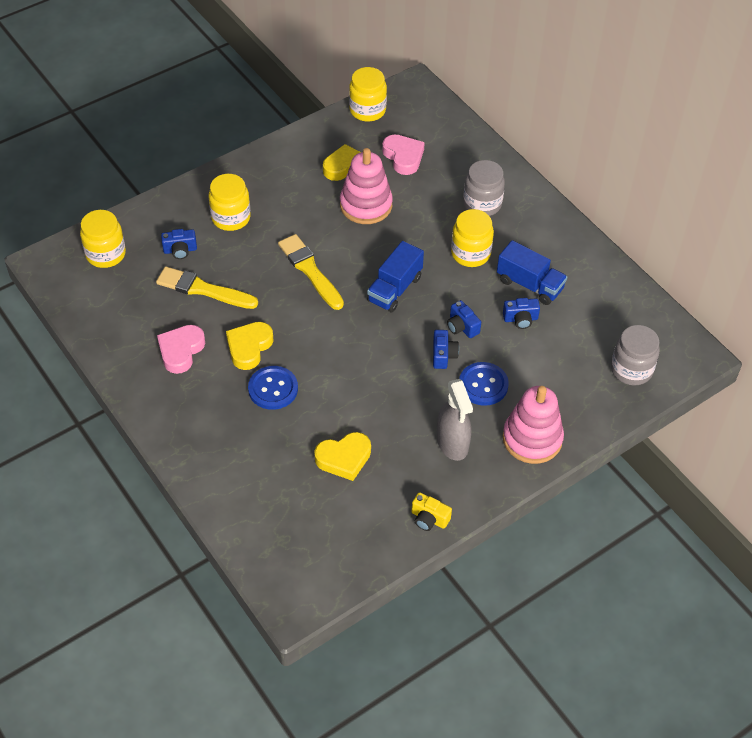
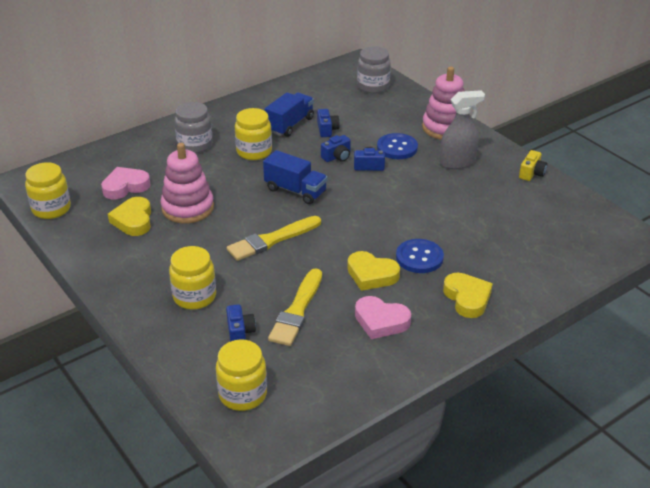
camera: 90 degrees left, 15 degrees down
(344, 458) = (486, 215): yellow heart -> yellow heart (467, 298)

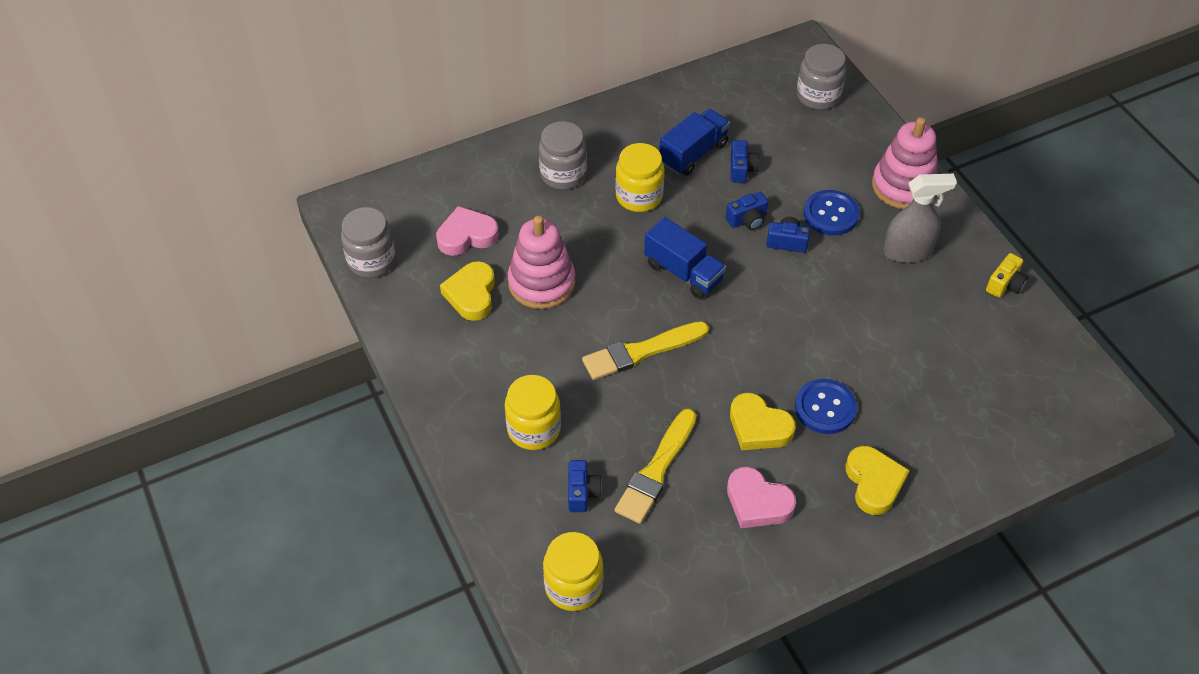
camera: 10 degrees right, 15 degrees up
(51, 209) = (372, 261): yellow jar -> grey jar

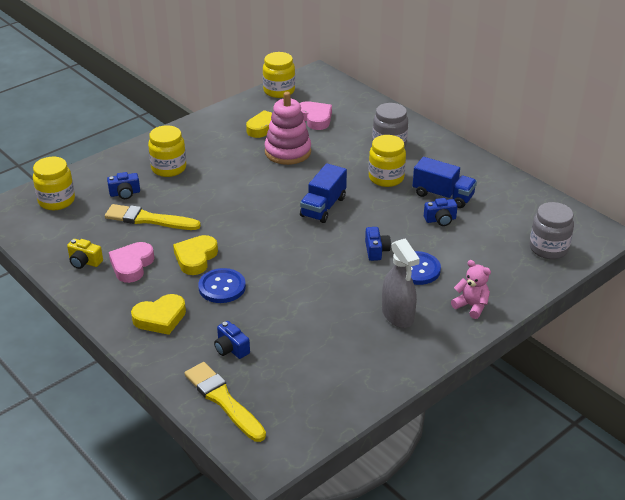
camera: 75 degrees right, 15 degrees down
(372, 261) = (279, 91): grey jar -> yellow jar
(641, 352) = (244, 199): yellow brush -> yellow brush (223, 400)
(747, 220) = (389, 229): blue camera -> blue camera (231, 349)
(903, 186) = (471, 306): pink stacking toy -> pink teddy bear
(1005, 284) = (387, 376): yellow camera -> yellow camera (84, 262)

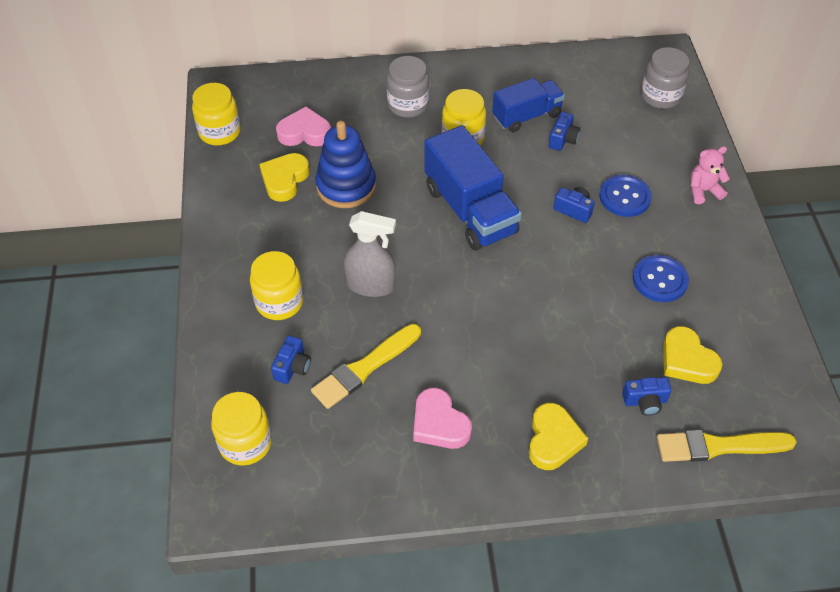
camera: 55 degrees left, 15 degrees up
(84, 262) = (396, 467): yellow camera -> none
(195, 258) = (472, 359): yellow heart -> yellow heart (687, 360)
(222, 287) = (540, 360): blue button -> blue button (659, 280)
(288, 152) = (346, 186): pink stacking toy -> blue stacking toy
(323, 207) = (470, 210): blue truck -> blue truck, size x1.56
(398, 315) = (681, 247): grey spray bottle -> grey spray bottle (371, 285)

